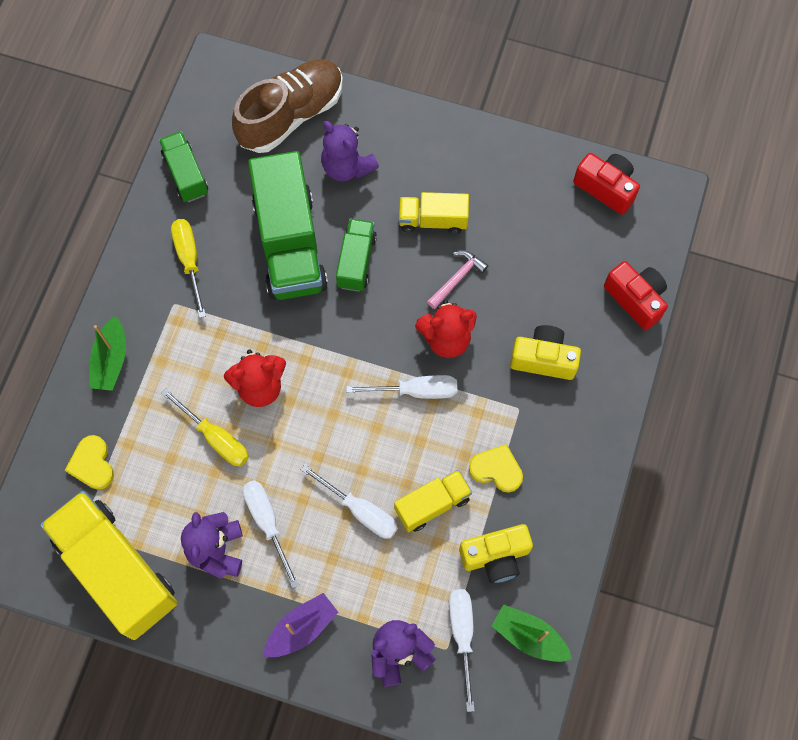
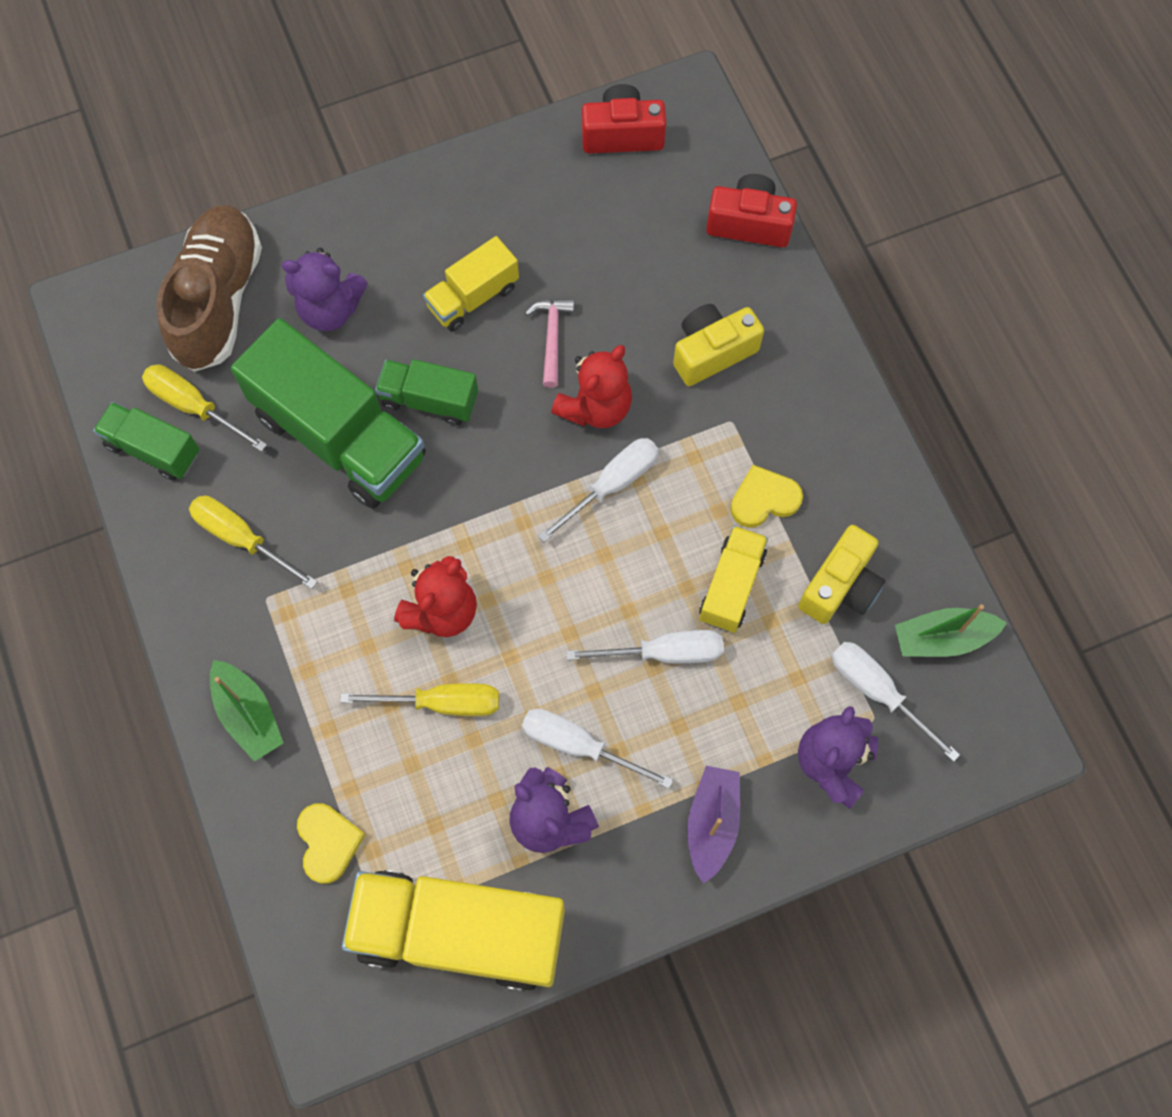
camera: 40 degrees left, 0 degrees up
(92, 464) = (328, 842): yellow heart -> yellow heart turned 135 degrees counterclockwise
(227, 166) = (194, 407): none -> yellow screwdriver
(356, 261) = (429, 400): green truck -> green truck turned 45 degrees counterclockwise

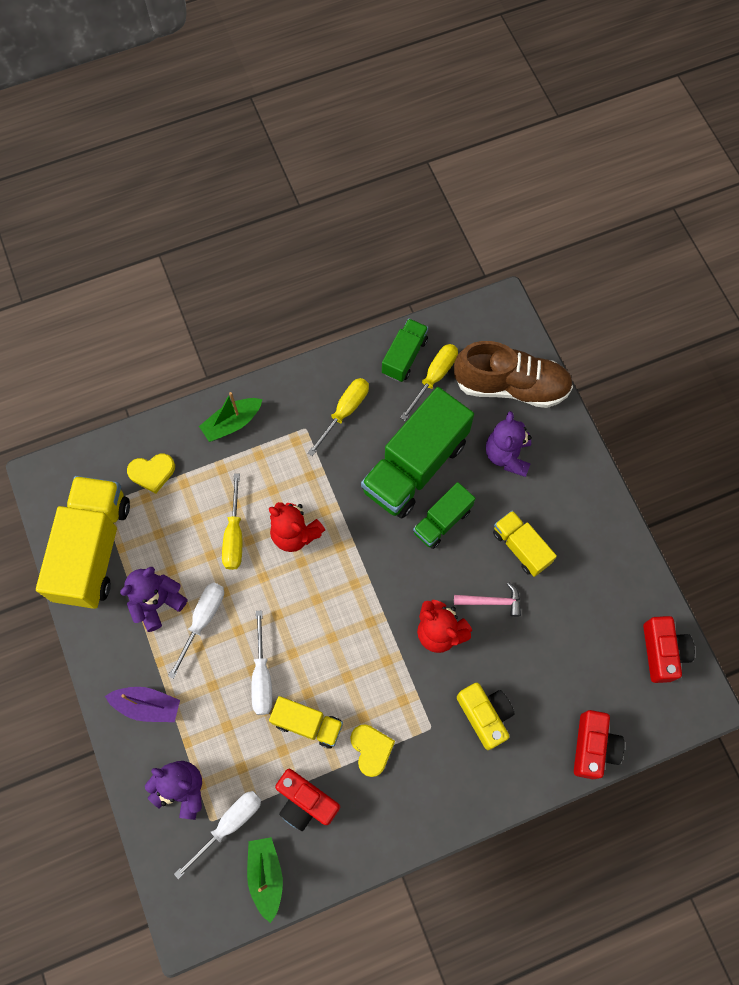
camera: 90 degrees right, 0 degrees up
(429, 400) = (442, 521): green truck -> green truck turned 150 degrees counterclockwise
(611, 485) = (381, 642): white screwdriver -> none
(840, 586) = (306, 802): yellow camera -> red camera

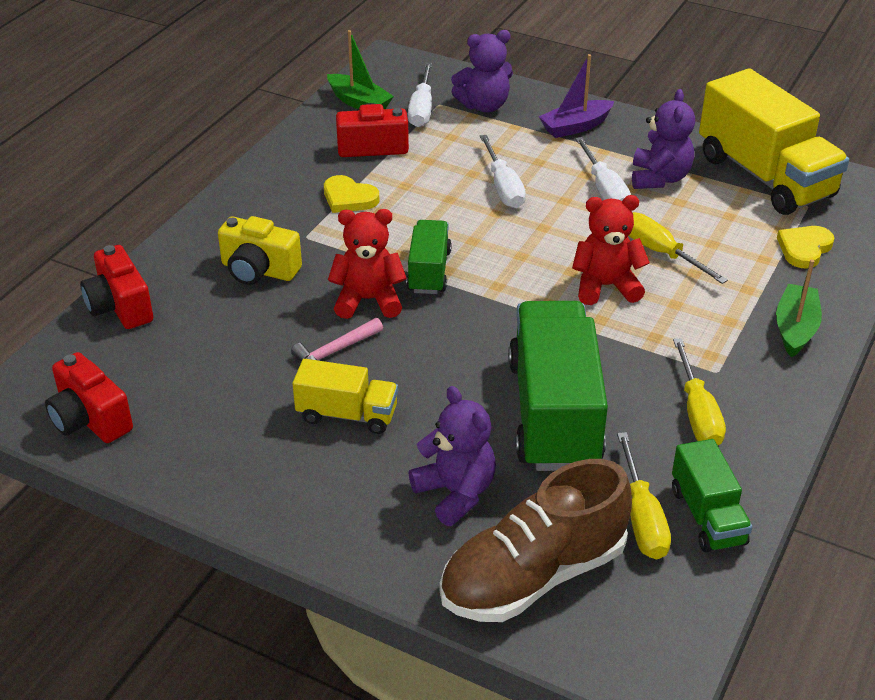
camera: 140 degrees right, 30 degrees down
(262, 676) = (503, 187): white screwdriver -> white screwdriver turned 150 degrees counterclockwise
(307, 724) = (426, 183): yellow truck -> none
(442, 521) = (464, 384): green truck -> green truck (429, 271)

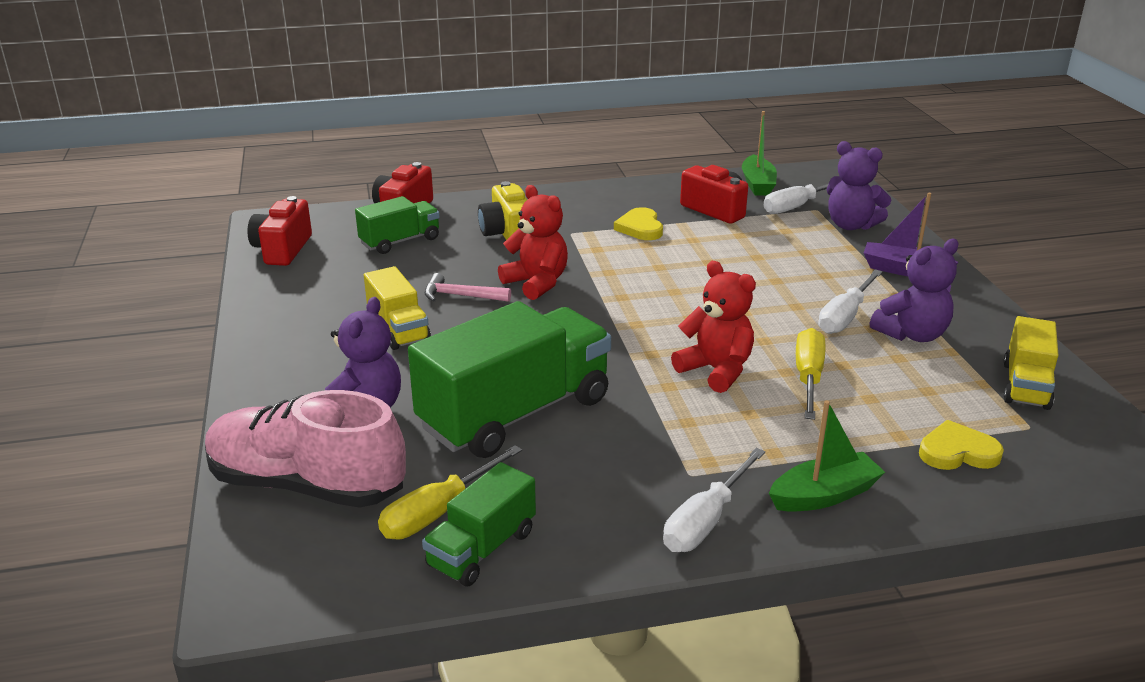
camera: 50 degrees right, 10 degrees down
(429, 271) = (607, 291): green truck -> green truck (400, 241)
(503, 187) = (763, 275): white screwdriver -> white screwdriver (706, 521)
(533, 575) = (307, 485): brown shoe -> pink shoe
(697, 413) = (616, 486): yellow screwdriver -> none
(765, 176) = (1025, 385): yellow truck -> yellow truck, size x0.52

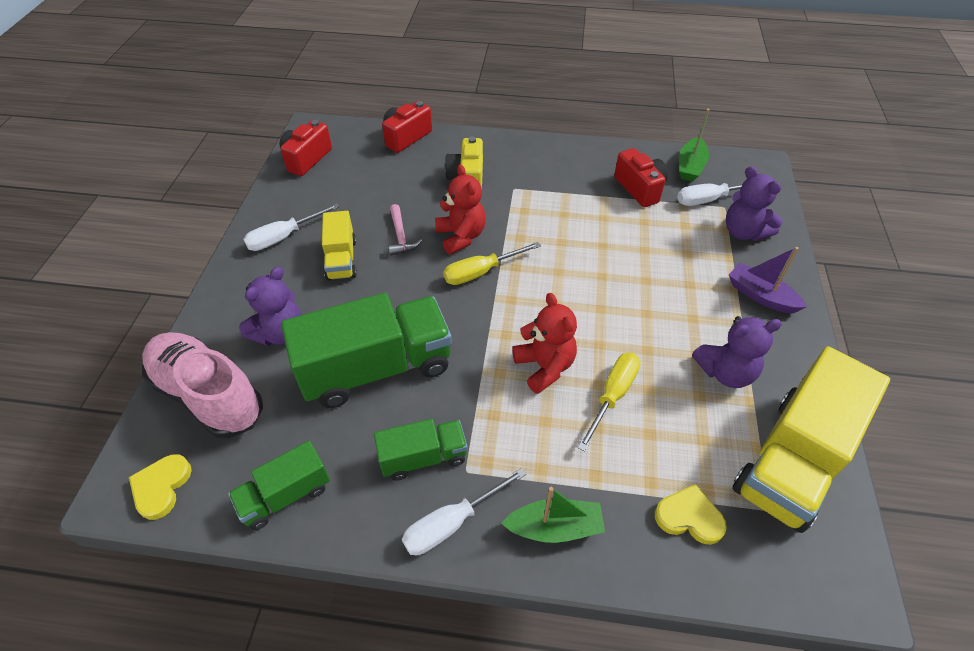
camera: 20 degrees right, 20 degrees up
(400, 241) = (388, 169): green truck -> green truck (423, 457)
(438, 512) = (276, 449): yellow screwdriver -> yellow screwdriver (481, 272)
(461, 296) = (401, 236): pink hammer -> pink hammer turned 135 degrees counterclockwise
(640, 228) = (569, 195): yellow heart -> yellow heart (161, 487)
(845, 316) = (680, 336): white screwdriver -> white screwdriver (284, 237)
(1025, 385) = (792, 460): yellow truck -> yellow truck, size x1.91

